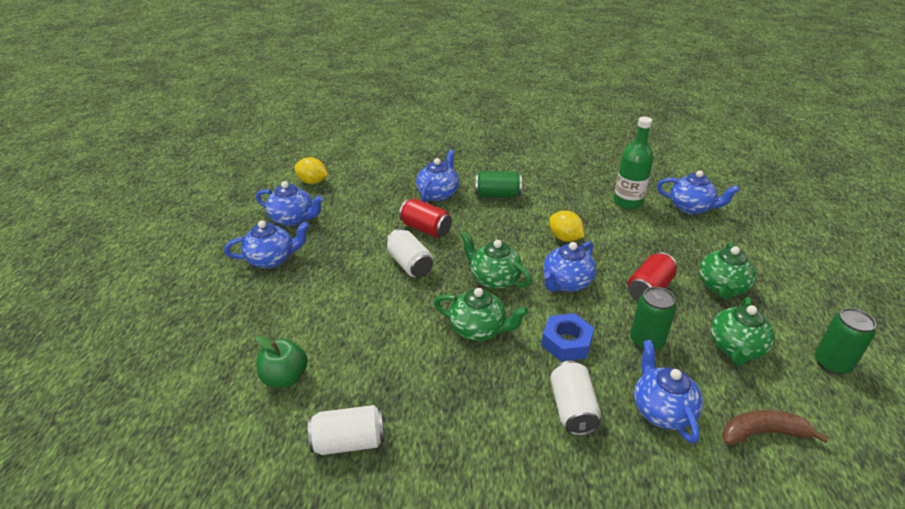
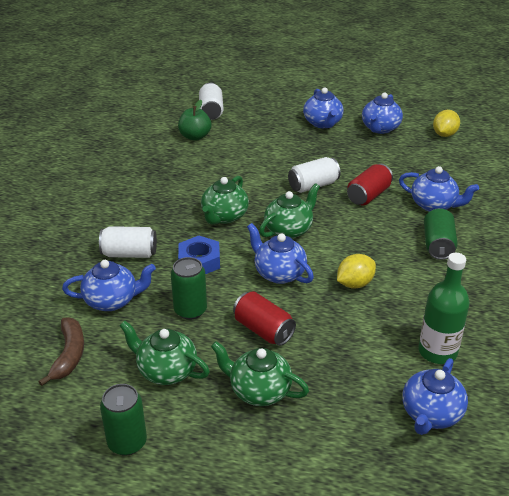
camera: 95 degrees right, 0 degrees up
(349, 442) = (135, 161): white can -> white can (211, 111)

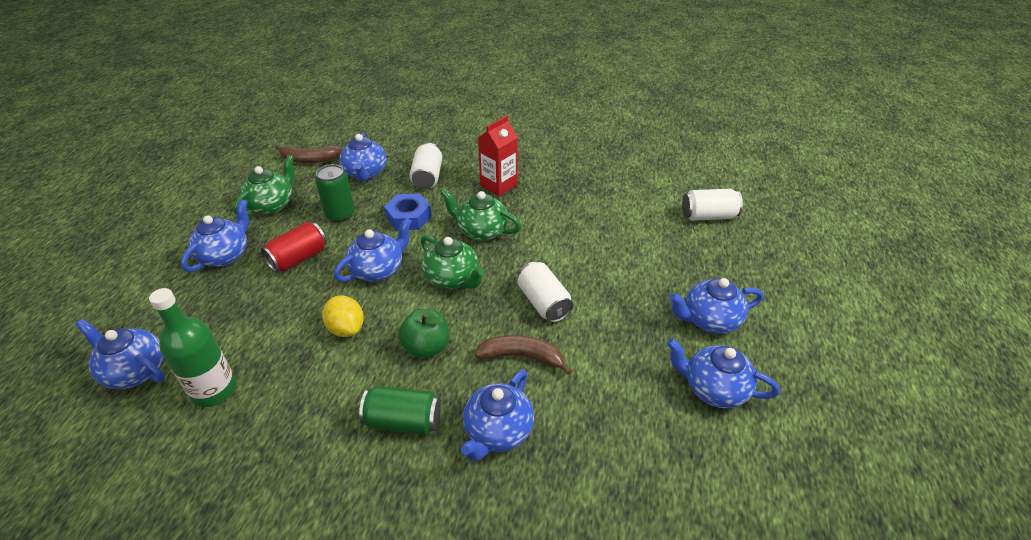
camera: 90 degrees right, 5 degrees up
(127, 442) = (209, 192): green can -> none
(152, 208) = (498, 185): none -> red carton
(195, 136) = (643, 206): green apple -> green apple (426, 347)
(259, 391) = (225, 255): green teapot -> blue teapot
(368, 195) = (522, 357): red can -> brown banana
(444, 134) = (718, 484): yellow lemon -> none

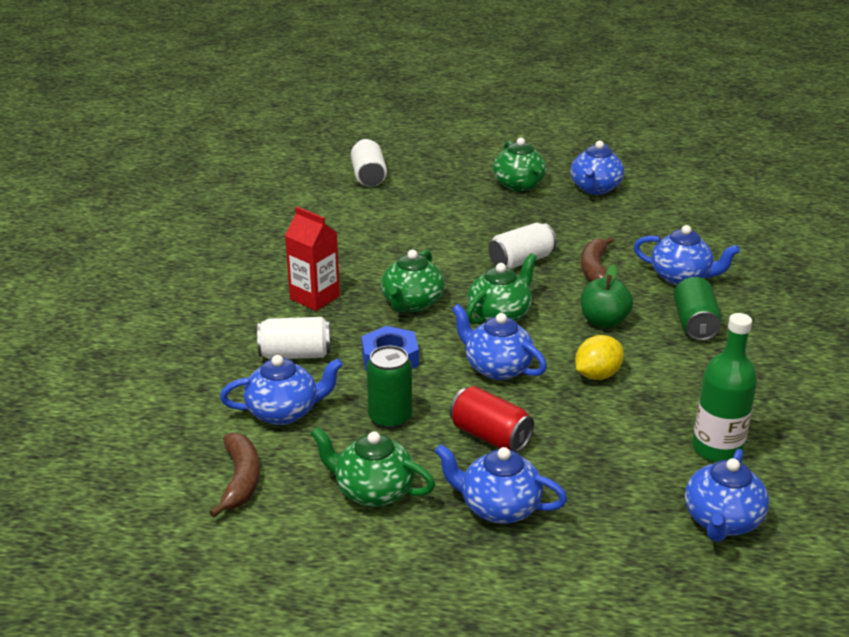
camera: 95 degrees left, 10 degrees down
(710, 320) = (519, 185): blue teapot -> green teapot

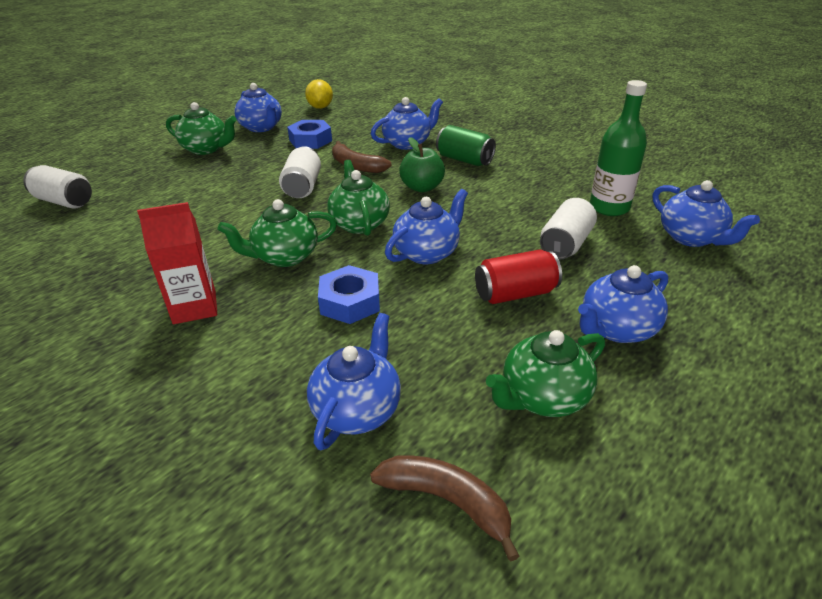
camera: 55 degrees left, 5 degrees up
(295, 354) = (269, 359): white can -> white can (565, 244)
(390, 418) = (438, 339): green can -> none
(412, 303) = (285, 257): green teapot -> green teapot turned 105 degrees clockwise
(497, 368) = (427, 253): blue teapot -> blue teapot turned 150 degrees clockwise
(597, 375) = (483, 215): yellow lemon -> yellow lemon (320, 107)
(608, 224) = (310, 140): none -> blue nut

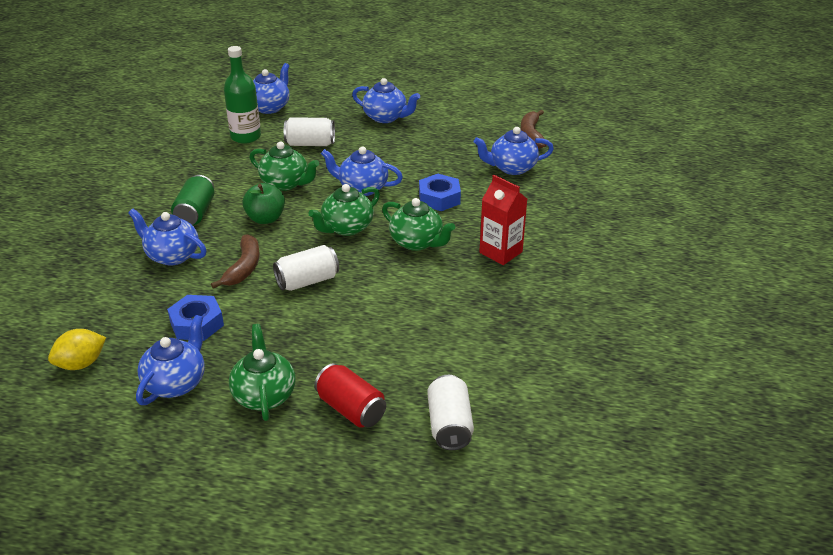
camera: 120 degrees left, 0 degrees up
(515, 293) = (380, 149): red can -> red can (351, 409)
(543, 397) = (454, 127): green teapot -> green teapot (285, 183)

